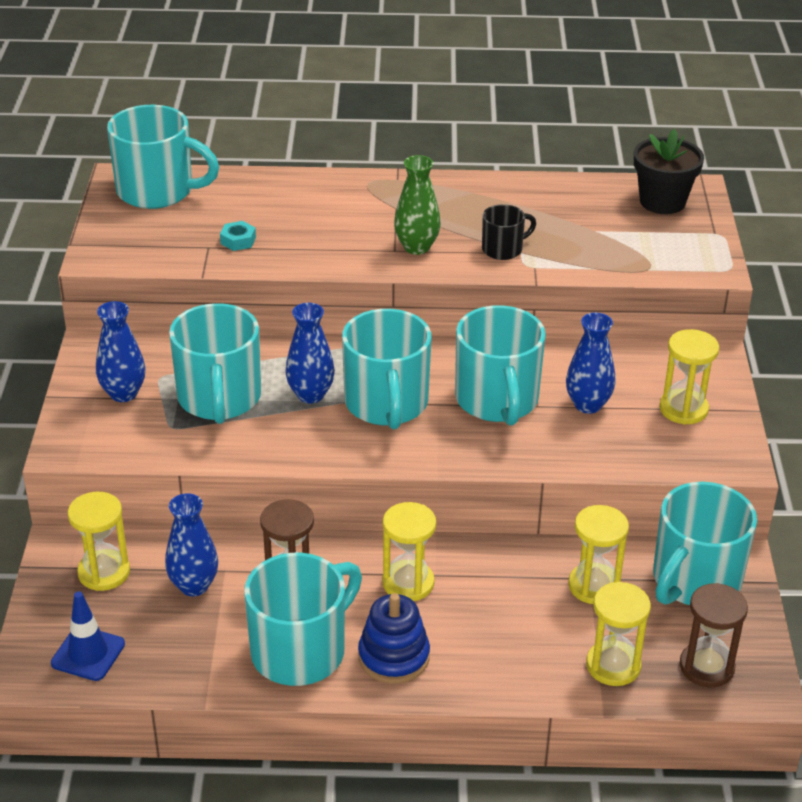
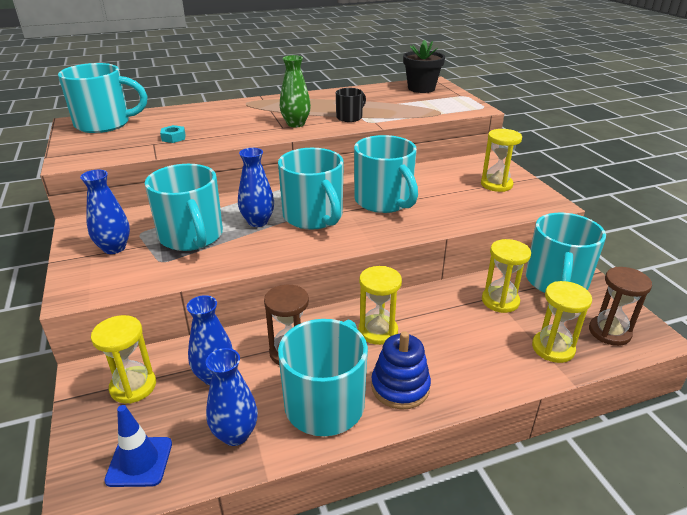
camera: 20 degrees left, 5 degrees down
(588, 405) = (440, 193): blue vase -> blue vase (235, 434)

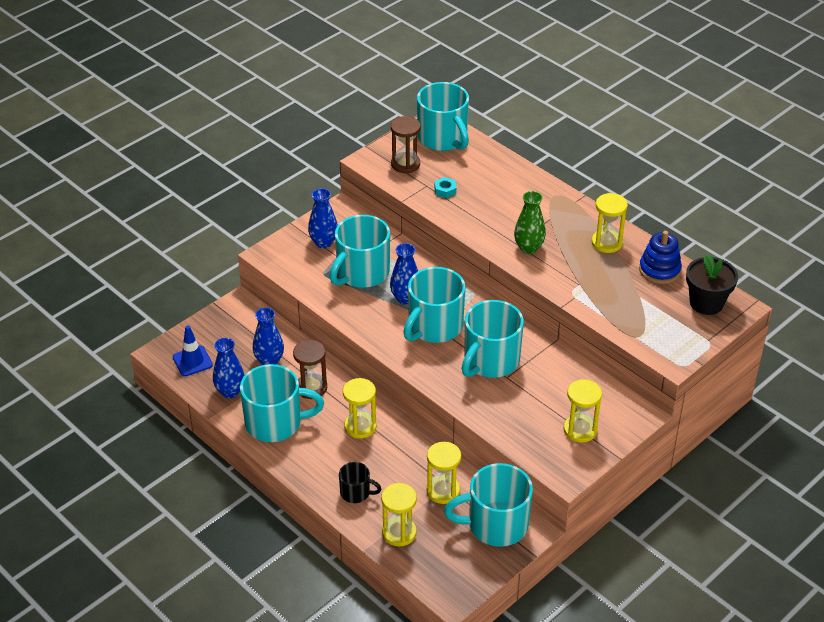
camera: 65 degrees right, 10 degrees up
(133, 386) = (241, 328): yellow hourglass -> yellow hourglass (606, 243)
(350, 117) = (572, 277): black mug -> black mug (356, 493)
(400, 387) = (309, 455): blue stacking toy -> blue stacking toy (659, 270)
(609, 332) = (441, 567): brown hourglass -> brown hourglass (405, 164)

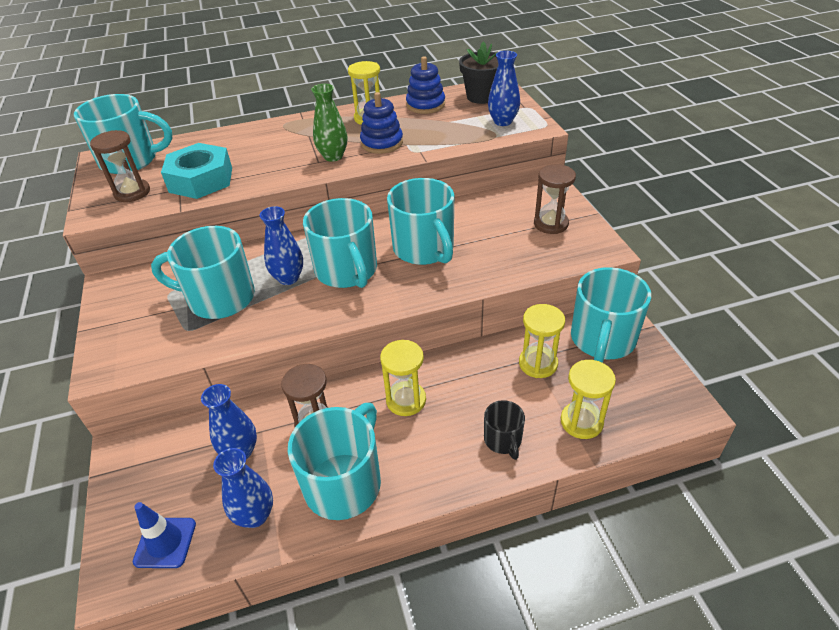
camera: 60 degrees left, 0 degrees up
(323, 243) = (141, 313): blue vase -> blue vase (503, 121)
(356, 493) = (503, 440): black mug -> black mug turned 120 degrees clockwise
(361, 273) = (219, 298): turquoise mug -> turquoise mug turned 120 degrees clockwise
(445, 190) = (201, 180): turquoise nut -> turquoise nut, size x2.48
(570, 268) = (382, 143): none -> blue stacking toy
(580, 430) = (551, 224): yellow hourglass -> brown hourglass

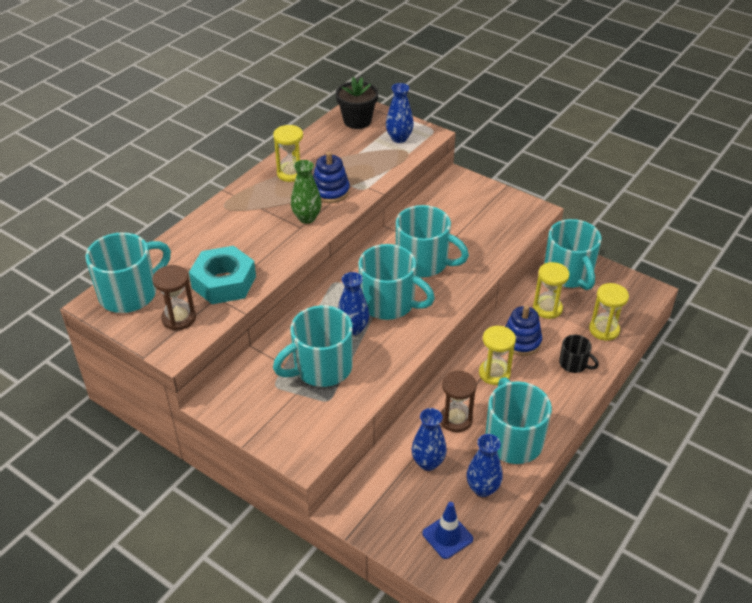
camera: 40 degrees left, 0 degrees up
(425, 105) = (322, 144): blue stacking toy -> blue stacking toy (521, 341)
(551, 224) = (486, 206): brown hourglass -> none

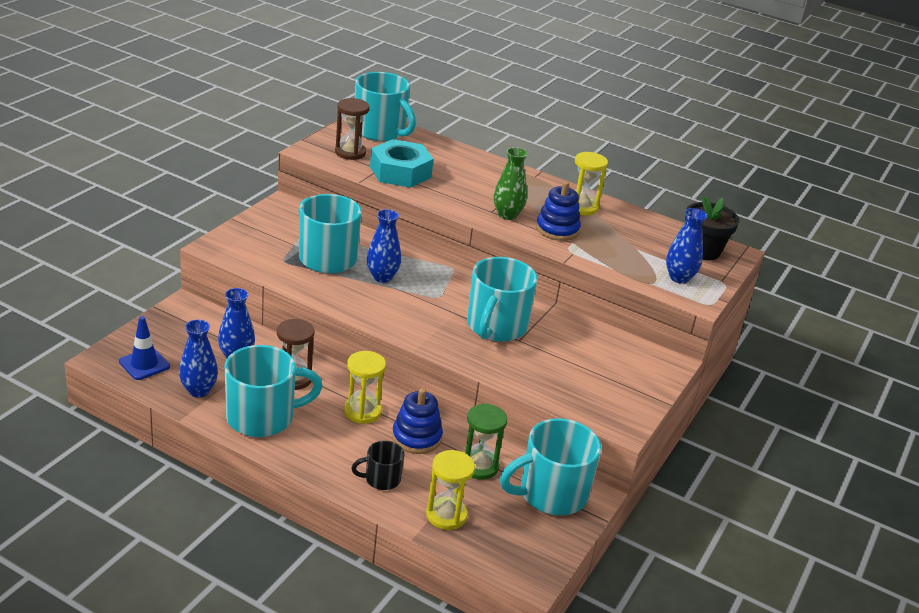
camera: 80 degrees right, 10 degrees down
(389, 303) = (423, 300): turquoise mug -> none
(547, 308) = (479, 466): yellow hourglass -> green hourglass
(574, 364) = (381, 479): black mug -> black mug turned 45 degrees clockwise

